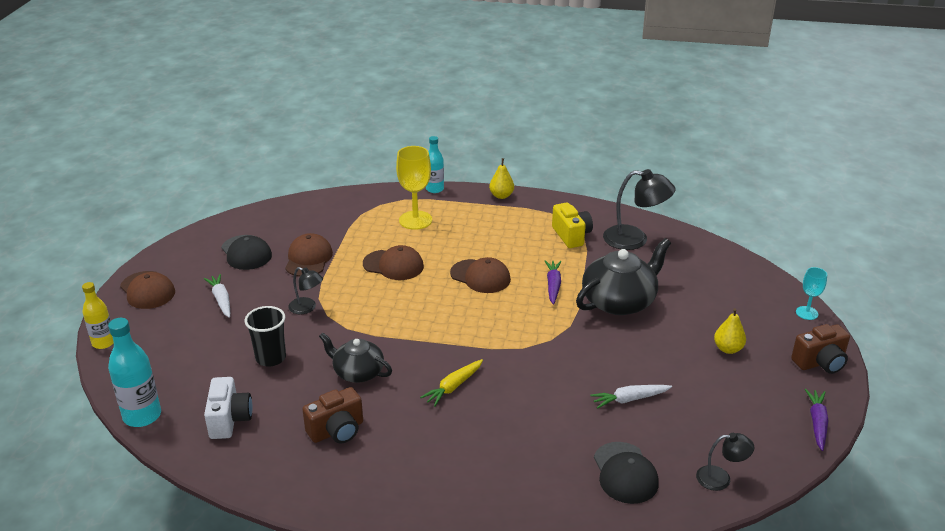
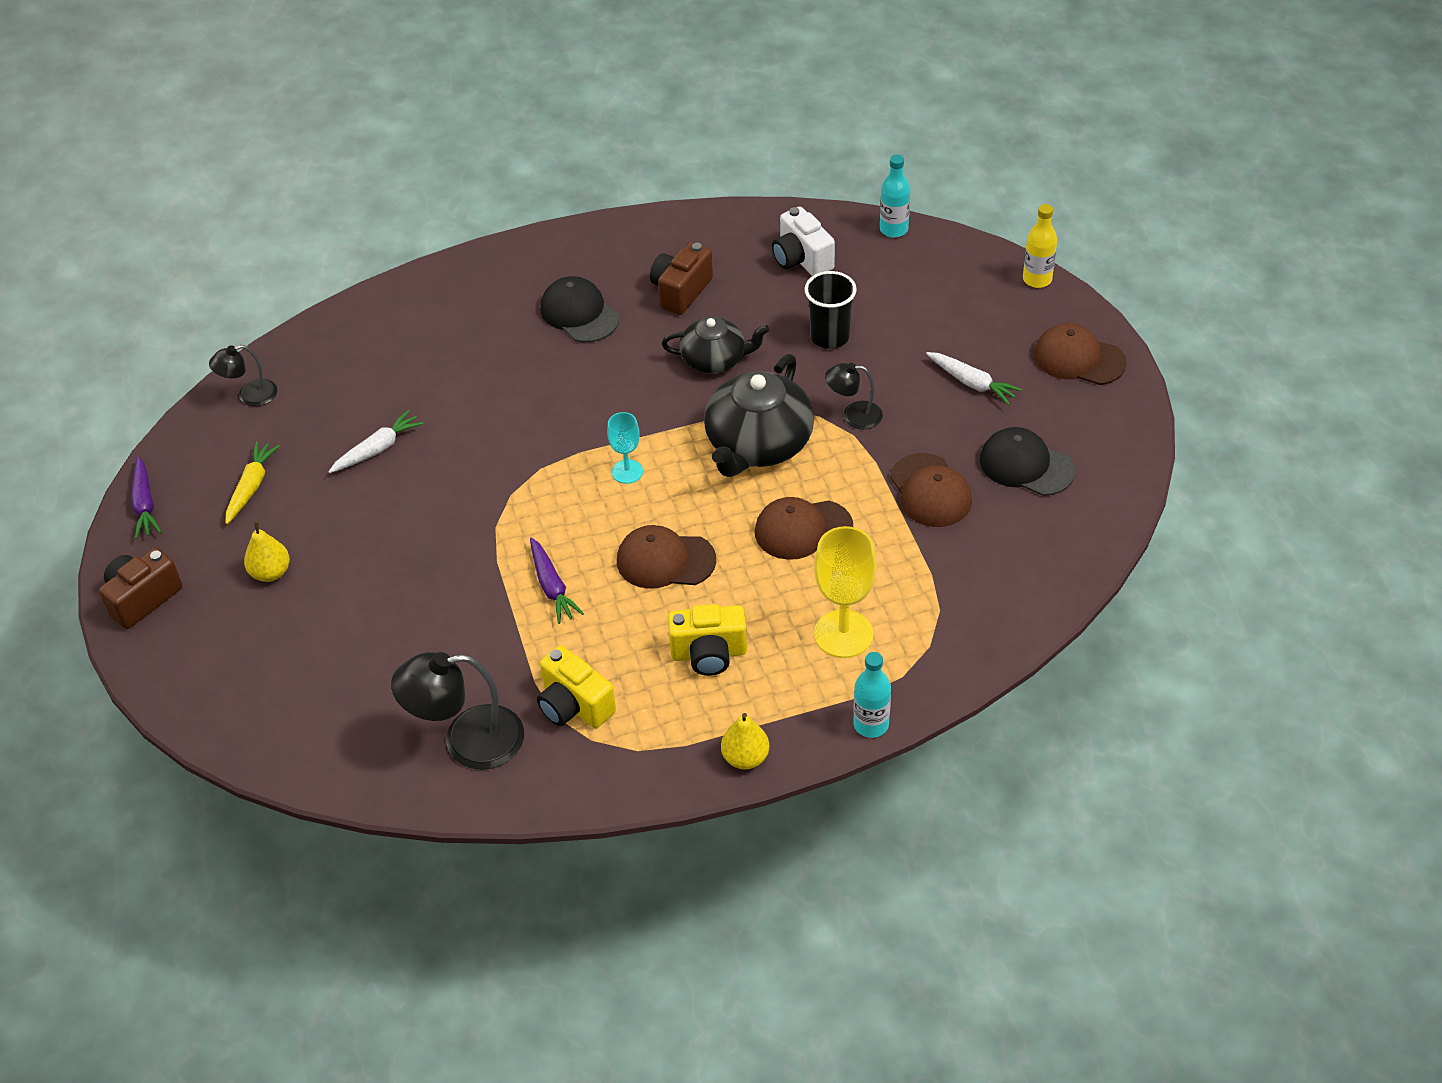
camera: 155 degrees right, 15 degrees up
(142, 416) = (893, 229): turquoise bottle -> turquoise bottle, size x0.66
(453, 387) = (592, 385): yellow carrot -> yellow carrot (251, 486)
(488, 233) = (709, 653): none -> yellow camera
(619, 301) = (444, 596): black teapot -> black teapot (758, 444)
(625, 473) = (353, 363): black cap -> black cap (579, 313)
(807, 313) = (164, 685): turquoise goblet -> turquoise goblet (627, 471)

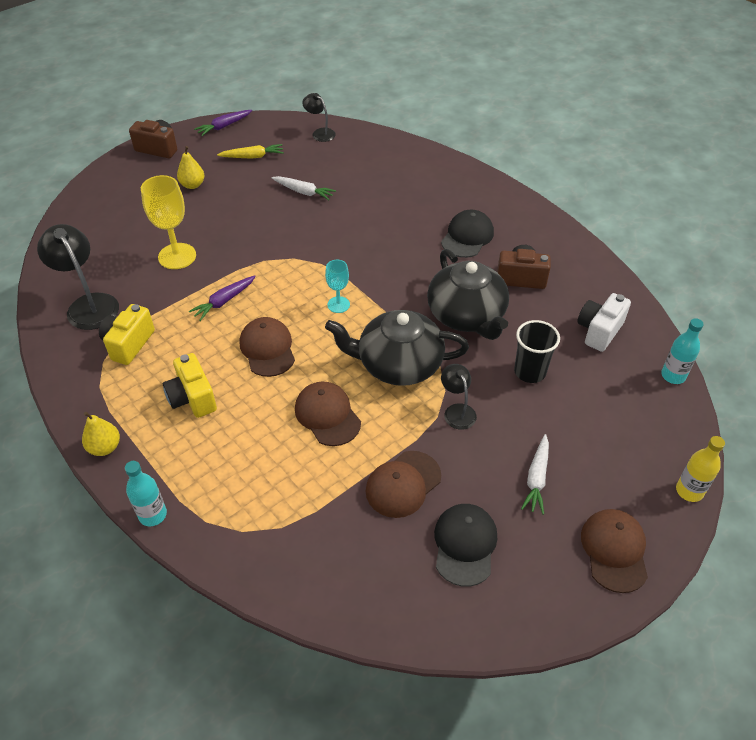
camera: 65 degrees right, 0 degrees up
(714, 359) = (467, 315): black teapot -> black teapot, size x1.61
(843, 634) = (235, 471): yellow goblet -> yellow goblet (177, 256)

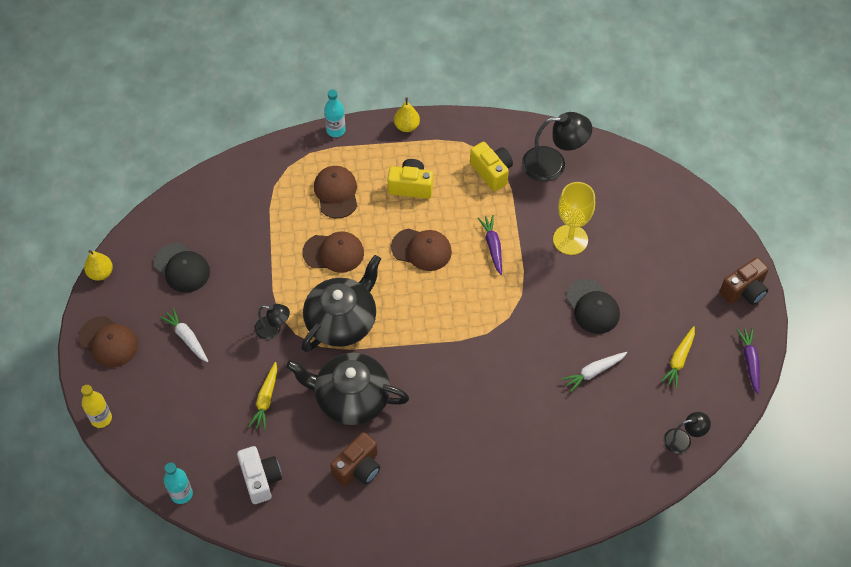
camera: 125 degrees right, 10 degrees up
(192, 185) = (664, 292): yellow pear -> yellow pear (100, 273)
(338, 304) = (431, 318): turquoise goblet -> none
(403, 484) = (247, 262): brown cap -> brown cap (336, 193)
(467, 237) = (437, 463): black cap -> black cap (592, 307)
(530, 372) = (266, 399): black cup -> yellow carrot

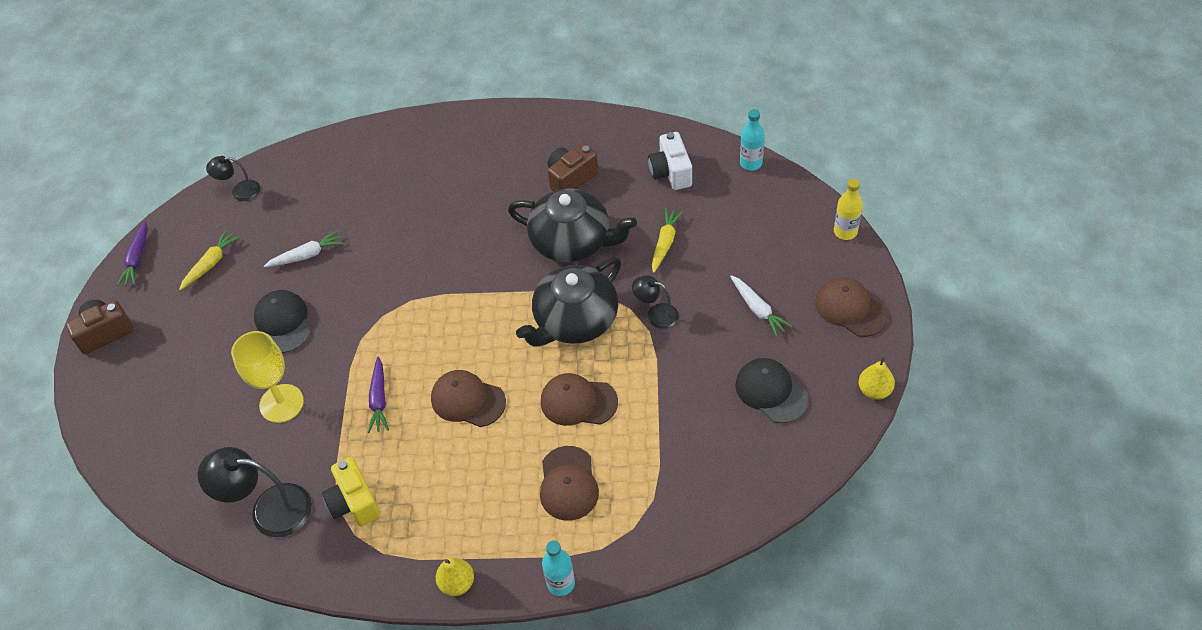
camera: 170 degrees left, 5 degrees down
(411, 186) = (467, 487): yellow camera -> none

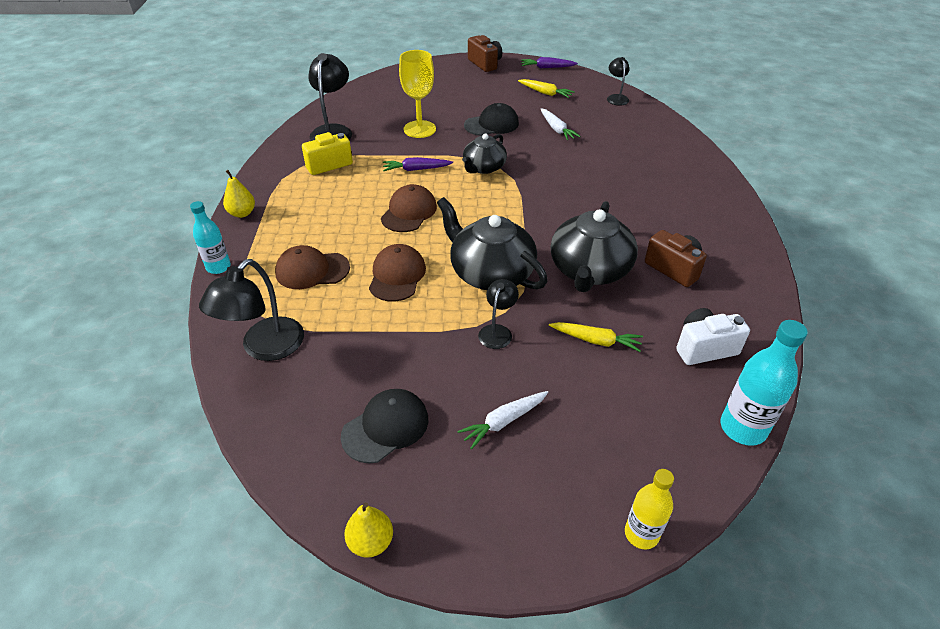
camera: 85 degrees right, 10 degrees down
(383, 329) = (483, 167): none -> black teapot
(685, 505) = (265, 348): none -> black lamp
(751, 163) = (743, 428): turquoise bottle -> turquoise bottle, size x1.51
(850, 309) = (504, 526): brown cap -> none

